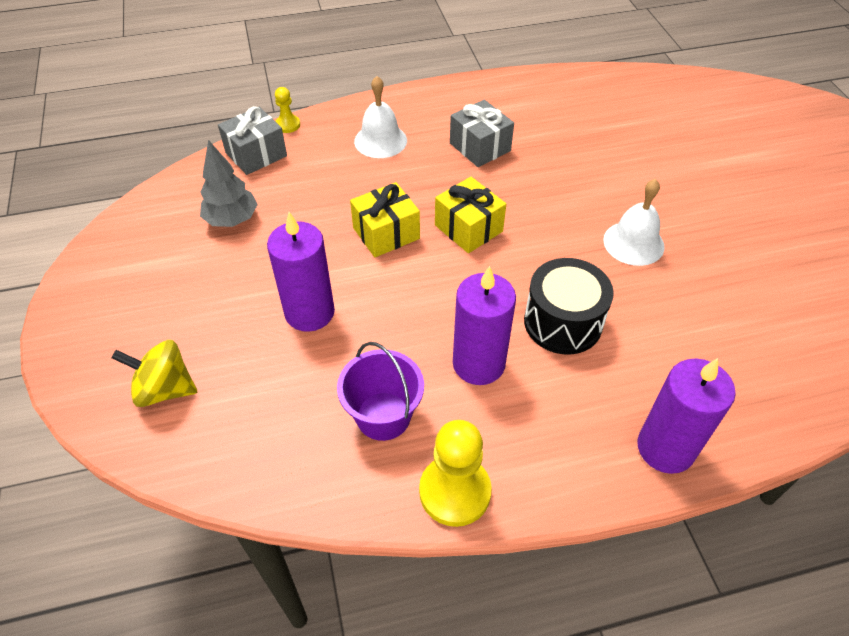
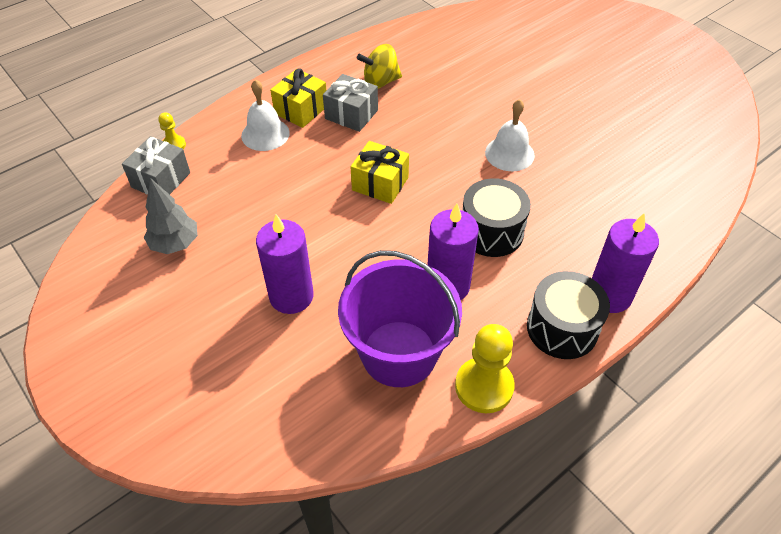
camera: 25 degrees left, 0 degrees up
(164, 389) = (205, 405): yellow spinning top -> yellow spinning top (380, 82)
(383, 416) = (399, 353): purple bucket -> purple bucket, size x1.64
(386, 233) = (316, 210): yellow gift -> yellow gift (301, 110)
(584, 463) = (562, 328): none -> black drum

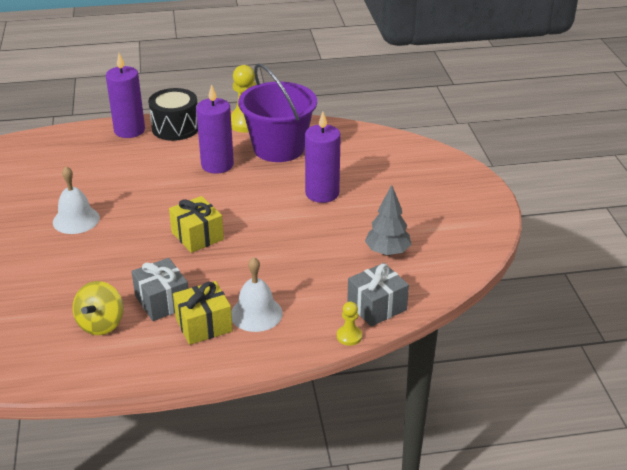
camera: 150 degrees left, 15 degrees down
(380, 82) = (101, 324): yellow spinning top -> yellow spinning top turned 90 degrees clockwise
(491, 232) = (155, 180): black drum -> none

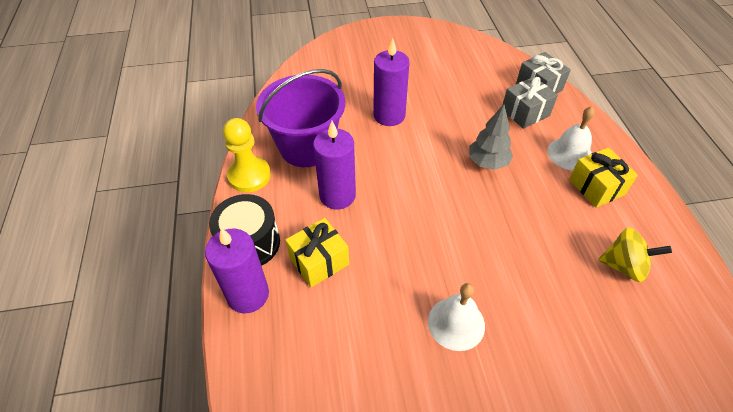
camera: 90 degrees left, 15 degrees up
(162, 301) = (575, 220): grey gift -> grey gift (525, 112)
(197, 236) = (469, 202): yellow gift -> yellow gift (319, 261)
(349, 336) = (577, 101): yellow pawn -> none
(387, 252) = (470, 79): grey tree -> grey tree (487, 162)

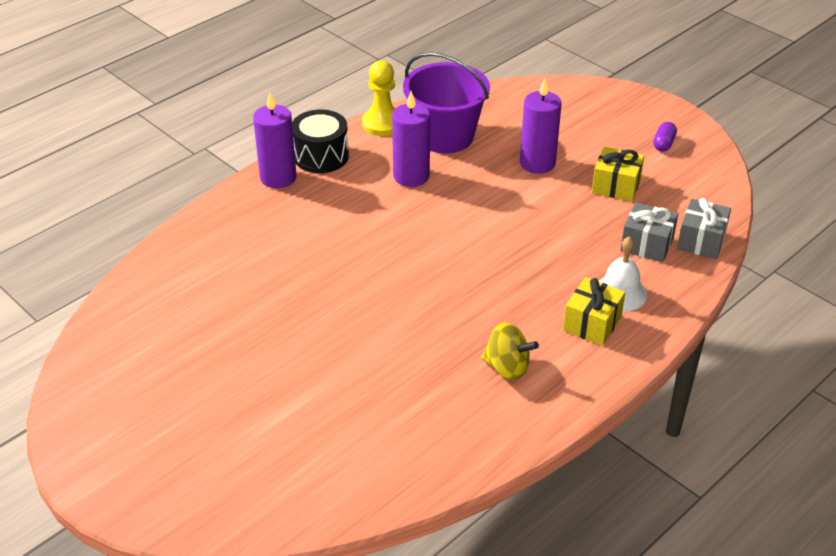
camera: 55 degrees right, 10 degrees down
(319, 261) = (339, 196): yellow gift -> yellow gift (616, 186)
(423, 48) = (663, 144): none -> purple capsule
(456, 323) = (351, 287): white bell -> none
(487, 162) = (545, 244): grey tree -> none
(624, 266) = (507, 367): yellow spinning top -> yellow spinning top turned 45 degrees counterclockwise

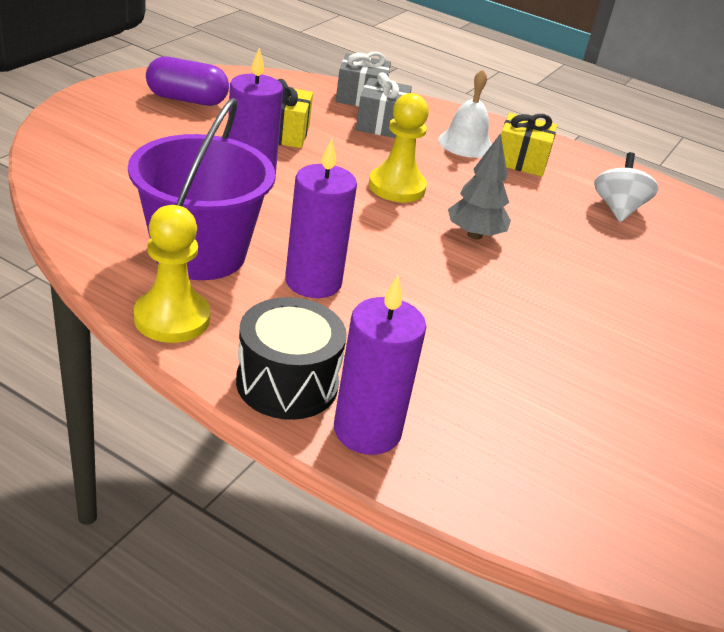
camera: 110 degrees left, 5 degrees down
(464, 262) = (474, 235): none -> grey tree
(507, 367) = (617, 209): yellow spinning top -> white spinning top
(534, 234) = (397, 187): none -> yellow pawn
(663, 144) = (187, 100): purple capsule -> purple capsule, size x1.73

